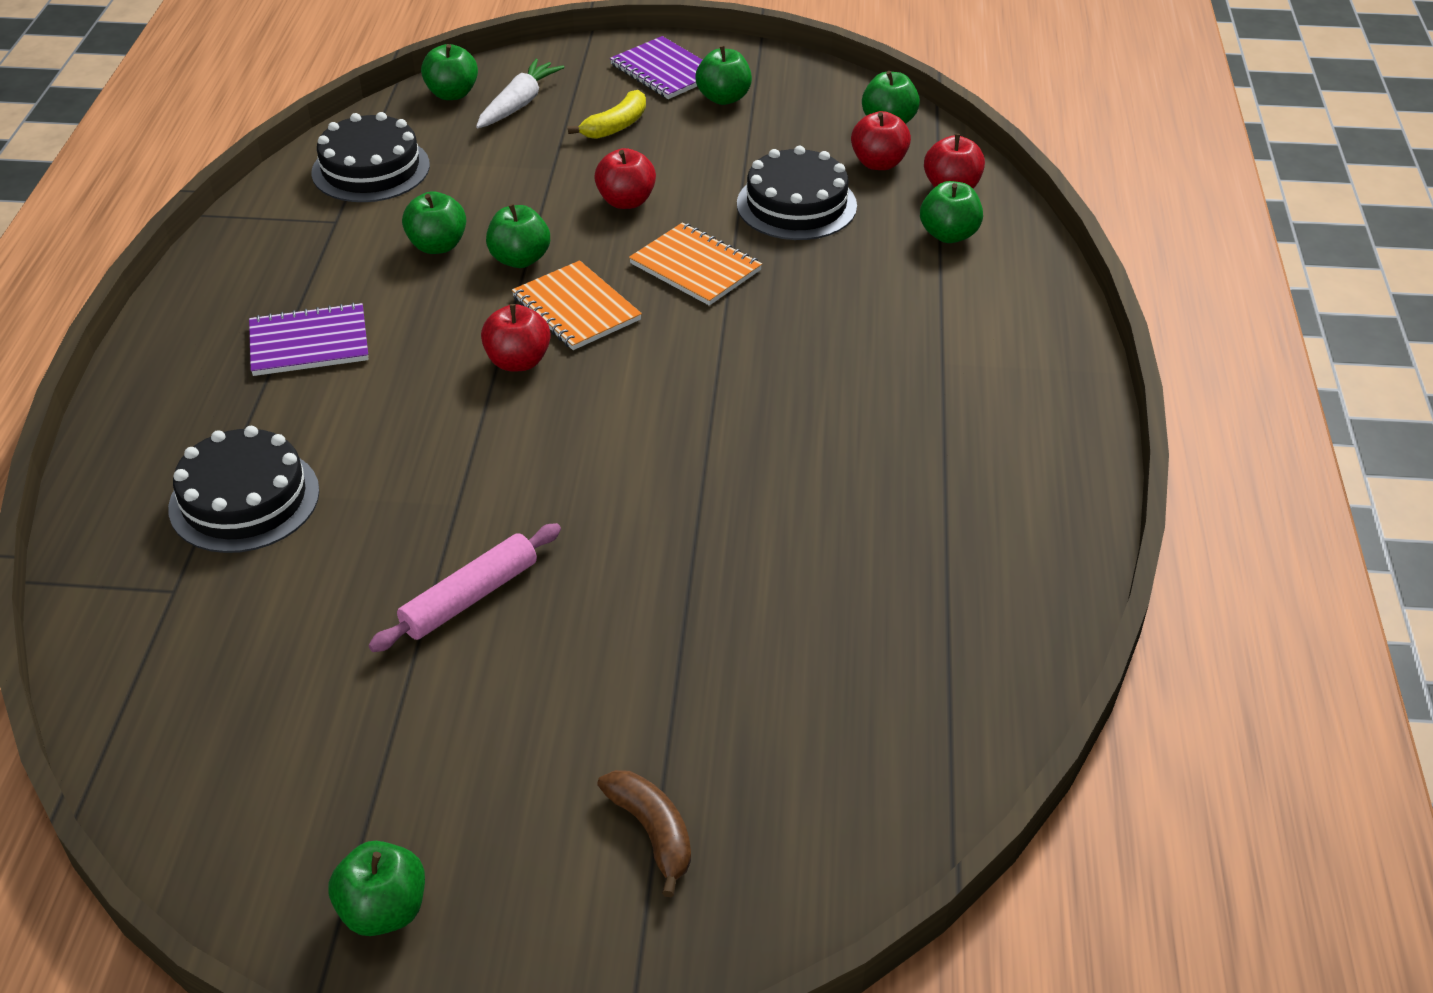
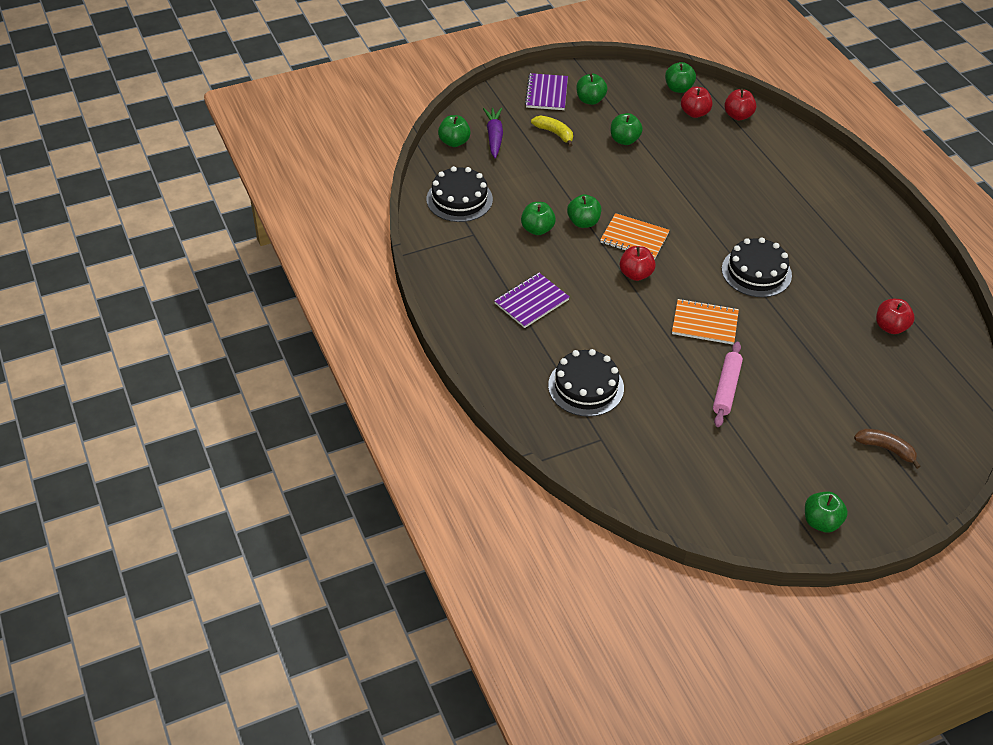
camera: 30 degrees left, 5 degrees up
(519, 104) = (494, 137): white carrot -> purple carrot
(616, 126) = (554, 133): yellow banana -> yellow banana turned 60 degrees counterclockwise
(626, 201) = (601, 174): red apple -> red apple (890, 327)
(664, 71) = (546, 93): purple notebook -> purple notebook turned 75 degrees clockwise
(695, 267) = (666, 197): orange notebook -> orange notebook (705, 323)
(796, 205) = (679, 148): black cake -> black cake (756, 272)
(949, 235) = (758, 141): green apple -> green apple (624, 140)

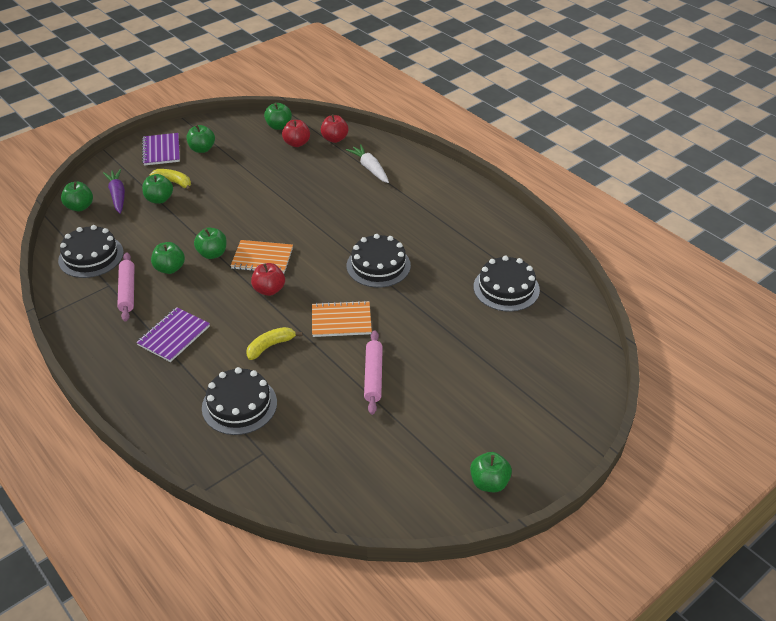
camera: 15 degrees left, 5 degrees down
(491, 244) = (127, 291): none -> pink rolling pin
(624, 140) = (238, 176): green apple -> green apple (159, 199)
(627, 334) = (270, 346): none -> yellow banana
(770, 159) = (370, 168): none -> white carrot
(886, 449) = (530, 398): brown banana -> none
(890, 327) = (506, 288): red apple -> black cake

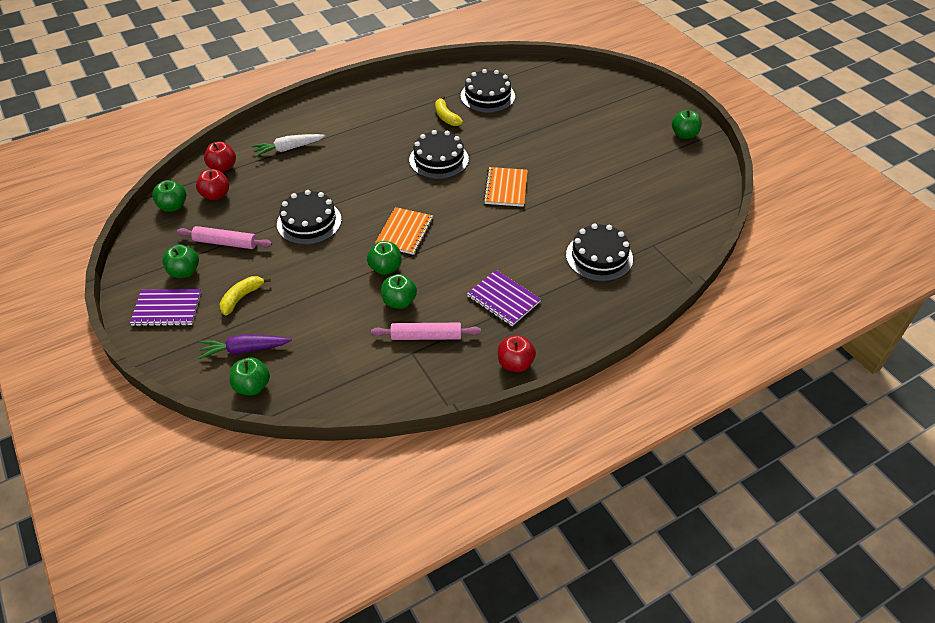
camera: 80 degrees left, 5 degrees up
(91, 256) = (355, 371): black cake -> black cake (309, 222)
(159, 199) = (270, 310): green apple -> none
(269, 290) = (453, 230): red apple -> red apple (515, 363)
(270, 346) = (529, 233): yellow banana -> yellow banana (446, 117)
(373, 376) = (575, 177): pink rolling pin -> pink rolling pin (226, 243)

